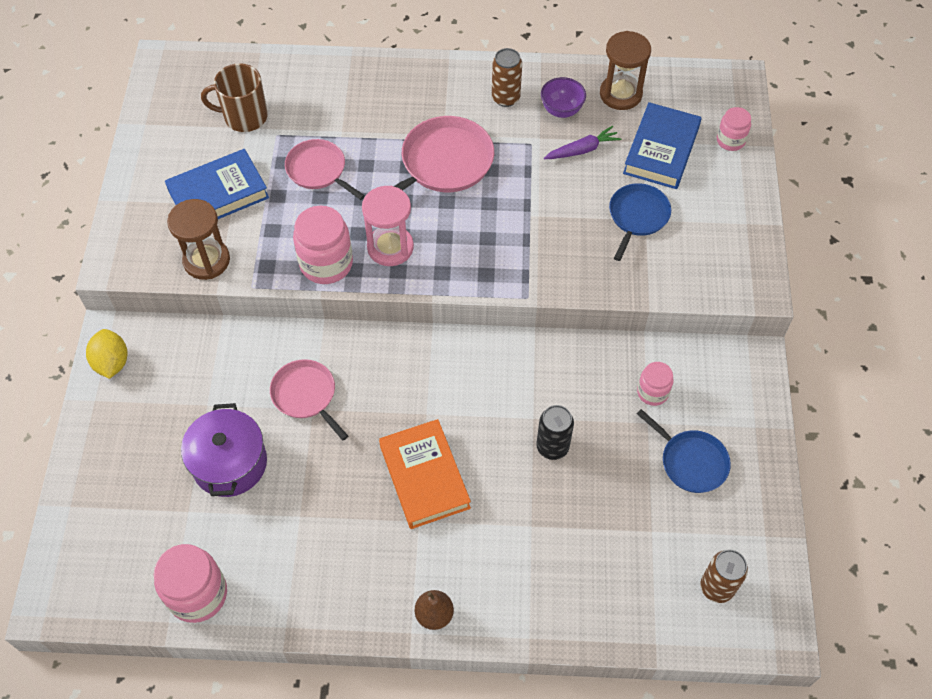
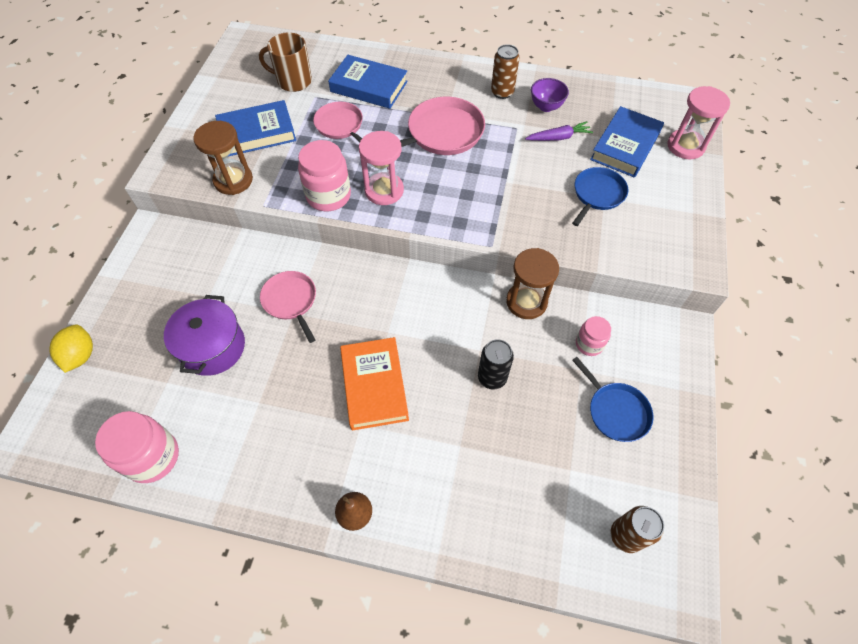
camera: 10 degrees right, 0 degrees up
(112, 362) = (143, 252): yellow lemon -> yellow lemon (81, 355)
(340, 112) = (369, 86): none -> blue book
(620, 94) = (597, 101): brown hourglass -> brown hourglass (526, 302)
(730, 140) = (685, 146): pink jar -> pink hourglass

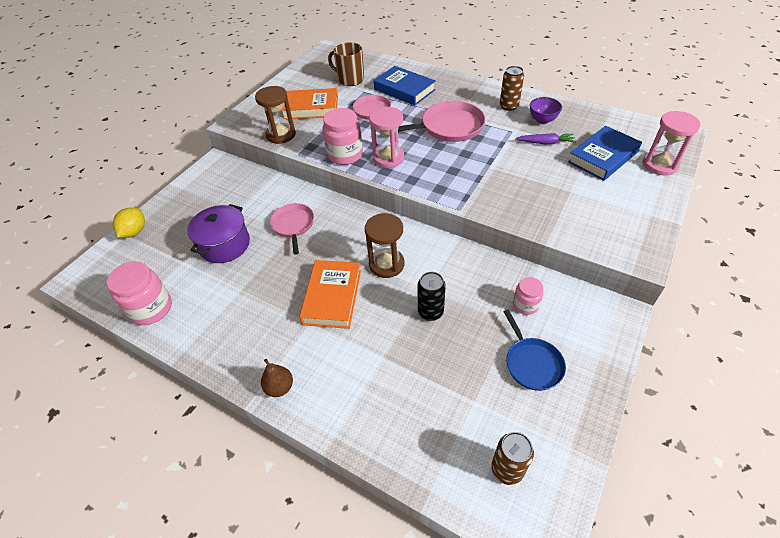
camera: 20 degrees right, 10 degrees down
(257, 133) = (310, 108): blue book -> orange book
(526, 302) = (480, 262): brown hourglass -> brown hourglass (386, 264)
(597, 194) = (565, 188): blue pan -> none

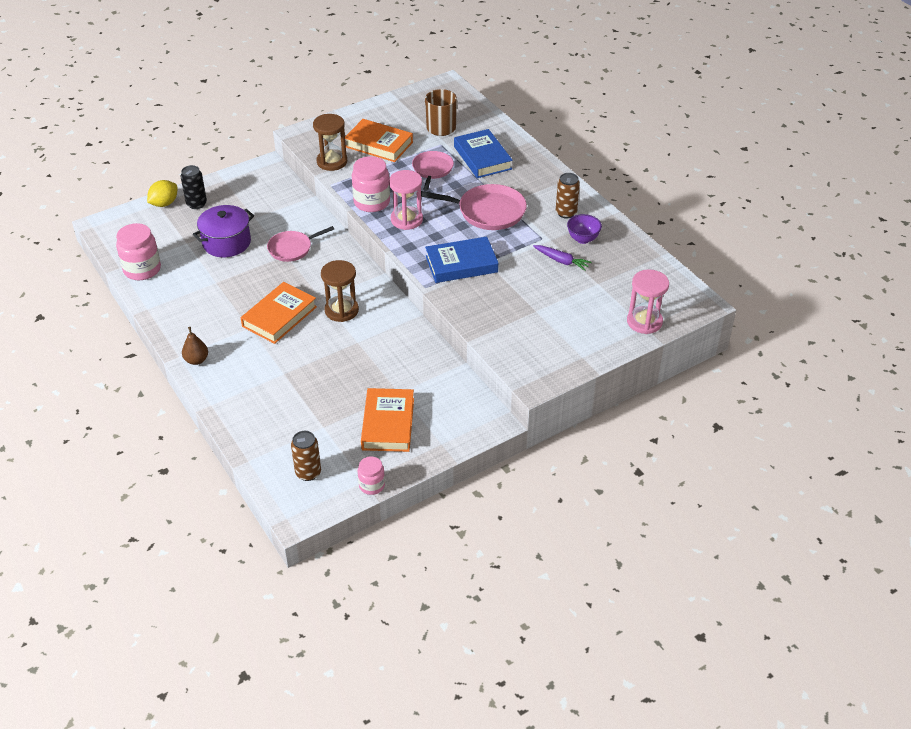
camera: 25 degrees right, 5 degrees down
(293, 225) = (292, 248): pink pan -> pink pan turned 135 degrees counterclockwise
(430, 312) = (344, 359): black can -> black can (196, 204)
(525, 305) = (423, 385): pink jar -> pink jar (372, 485)
(532, 363) = (388, 424): blue pan -> orange book
(603, 157) = (600, 294): blue book -> blue book (461, 264)

